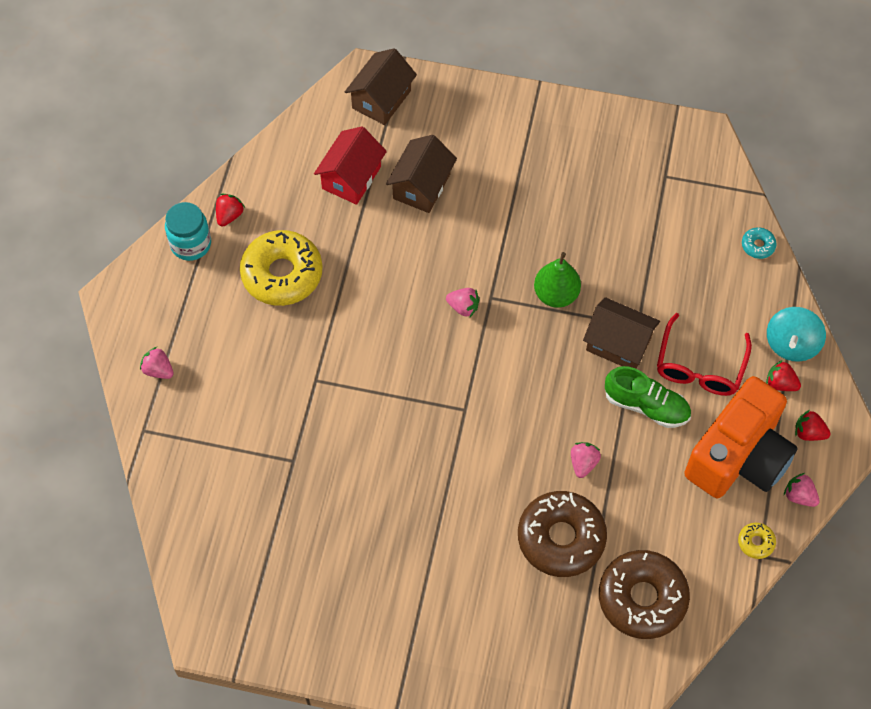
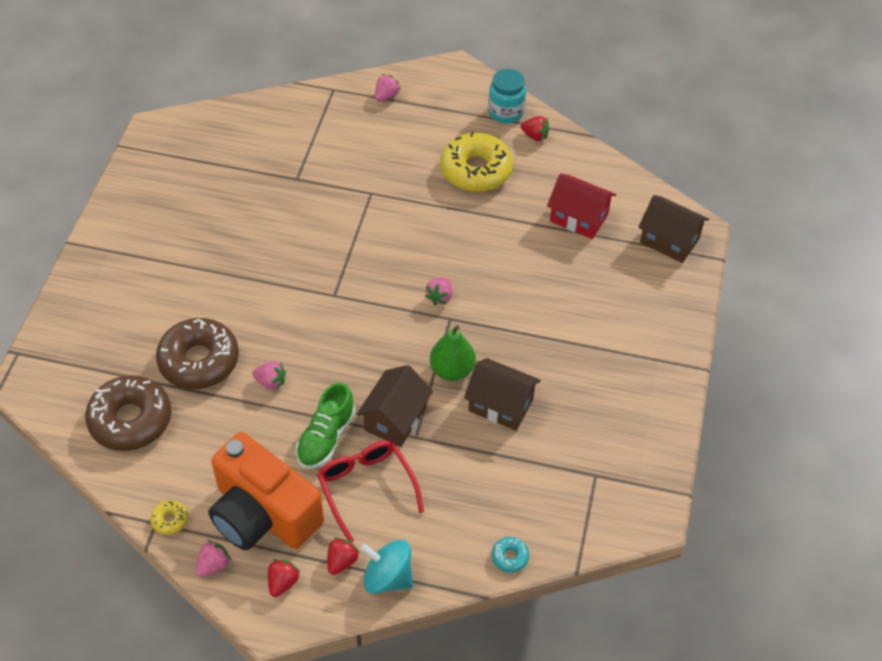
camera: 90 degrees right, 10 degrees down
(421, 186) = (572, 269): brown house -> brown house (500, 405)
(700, 366) = (366, 488): red glasses -> red glasses turned 45 degrees clockwise

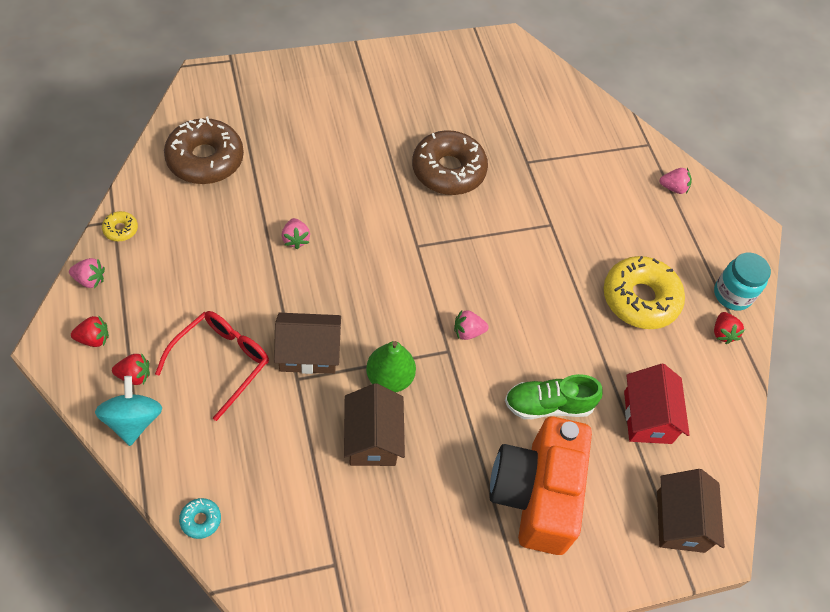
camera: 55 degrees right, 5 degrees up
(199, 361) = (289, 178): brown donut -> brown donut (448, 170)
(263, 514) = (157, 293): orange camera -> orange camera (536, 494)
(326, 438) = (259, 306): green shoe -> green shoe (548, 405)

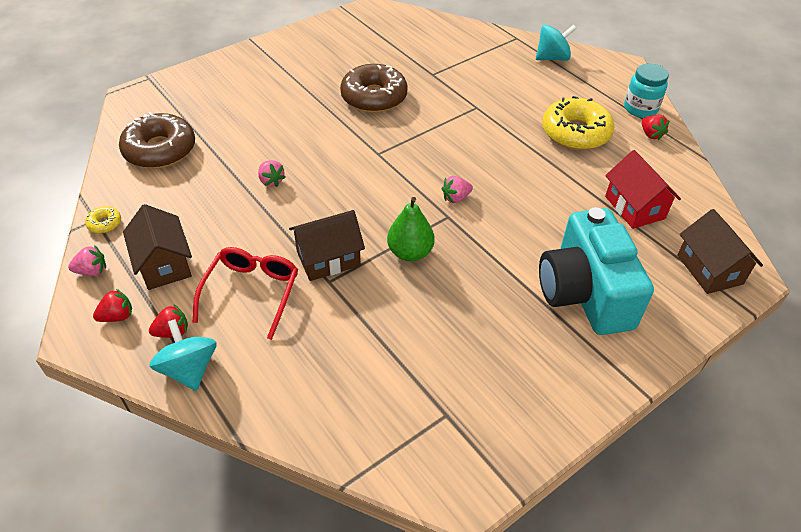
camera: 15 degrees left, 10 degrees down
(200, 520) = (298, 428): turquoise donut -> none
(372, 438) = (422, 302): brown house -> brown house (164, 264)
(536, 494) = (585, 293): orange camera -> turquoise camera
(548, 405) = (553, 226): green shoe -> none
(673, 188) = (552, 58): pink strawberry -> turquoise spinning top

